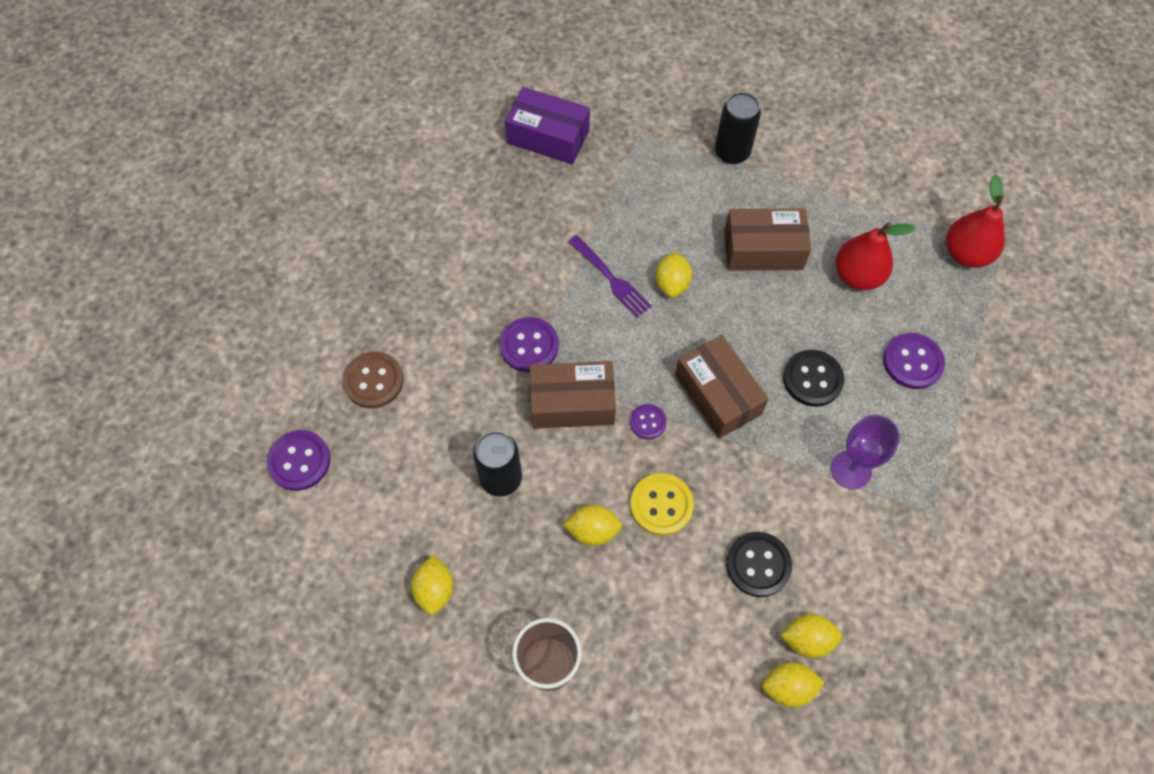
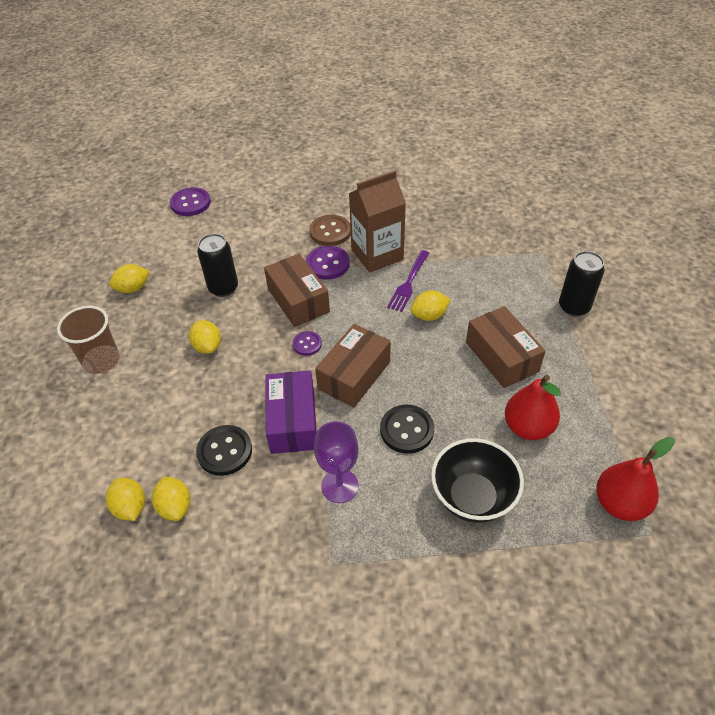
camera: 65 degrees right, 15 degrees down
(373, 381) = (259, 210): brown button -> brown button (330, 232)
(545, 287) = (377, 254): none -> brown carton
(548, 137) = (495, 211): purple box -> purple box (293, 421)
(661, 505) = (245, 376): yellow button -> none
(912, 362) = (472, 497): purple button -> black bowl

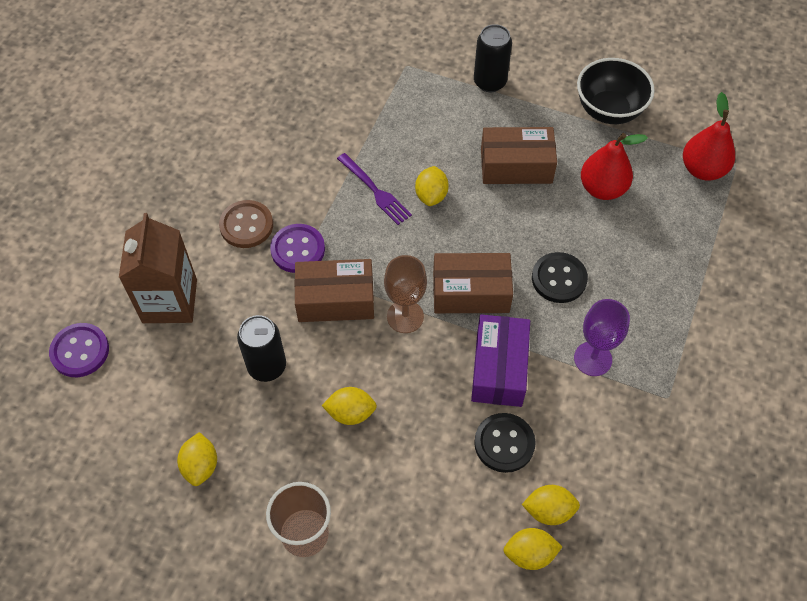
camera: 65 degrees left, 10 degrees up
(293, 421) = (499, 368): purple box -> purple box turned 75 degrees clockwise
(307, 344) = (405, 316): purple button -> brown goblet
(354, 375) = (471, 292): brown box -> brown box turned 60 degrees counterclockwise
(377, 254) = (314, 199): brown carton -> brown carton (170, 301)
(472, 497) = (652, 264): black bowl -> black bowl (609, 110)

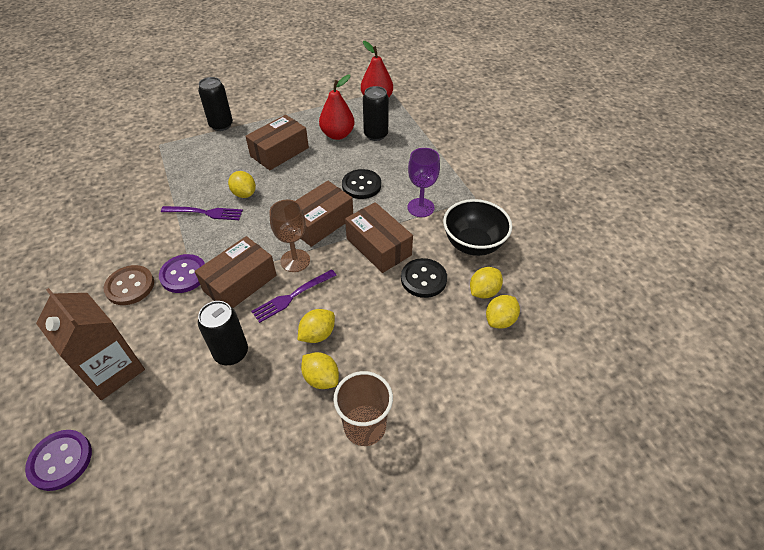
camera: 45 degrees left, 10 degrees down
(201, 466) = (245, 451): yellow lemon -> yellow lemon (321, 378)
(366, 354) = (292, 296): none -> purple fork
(499, 368) = (378, 246): purple box -> brown box
(609, 110) = (302, 102): black bowl -> black bowl (473, 244)
(646, 221) = (376, 135): none -> black can

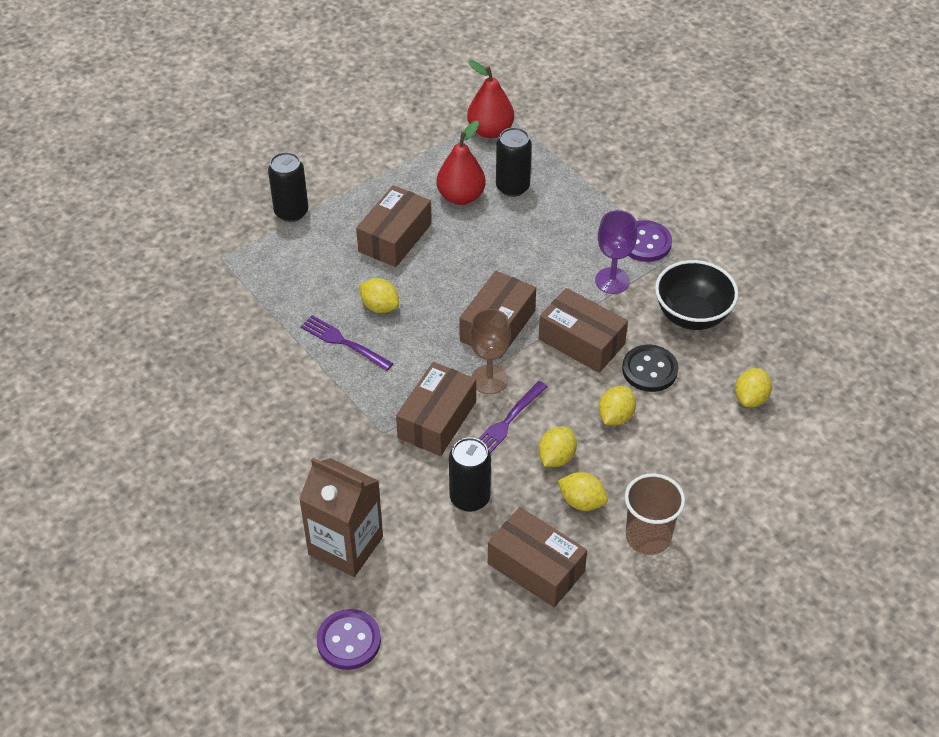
camera: 15 degrees left, 0 degrees up
(130, 286) = (306, 452): brown button -> none
(184, 275) = (363, 425): purple button -> purple button (645, 243)
(205, 213) = (343, 342): purple fork -> purple fork turned 135 degrees counterclockwise
(254, 431) = (536, 567): none -> brown box
(361, 185) = (526, 265): black button -> none
(483, 291) = (722, 370): yellow lemon -> yellow lemon (615, 416)

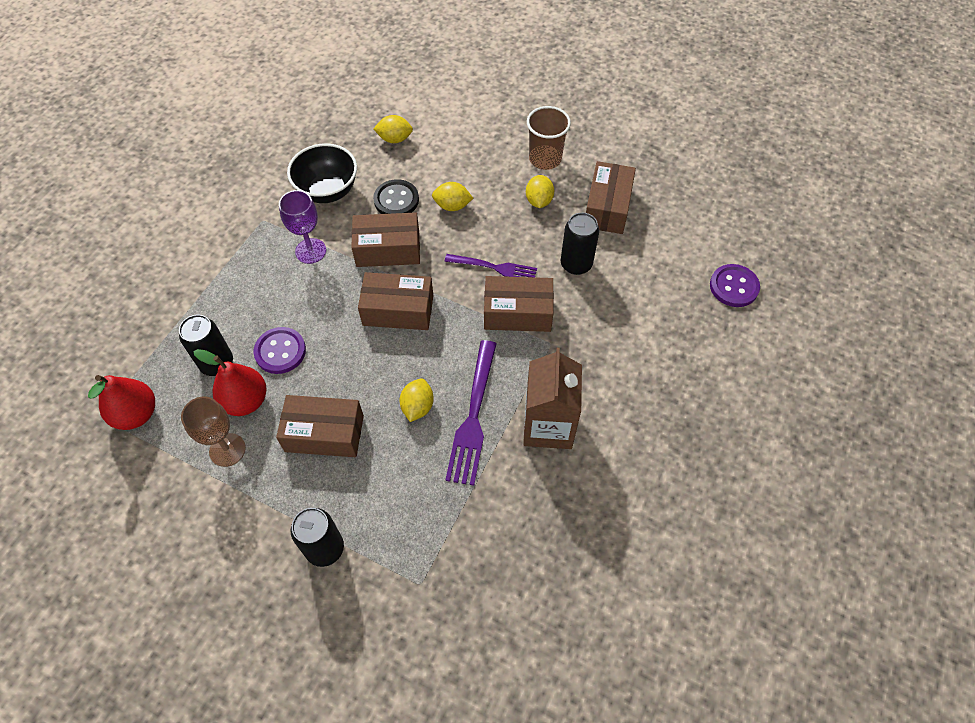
camera: 115 degrees left, 10 degrees up
(343, 342) = (473, 416): purple fork -> purple fork, size x1.53
(345, 545) = (665, 322): brown carton -> brown carton (548, 425)
(489, 379) = (458, 294): brown goblet -> brown goblet (227, 450)
(556, 457) = (509, 227): yellow lemon -> none
(581, 341) = (388, 249): brown box -> brown box turned 75 degrees clockwise
(645, 243) = (256, 243): purple button -> purple button (280, 351)

